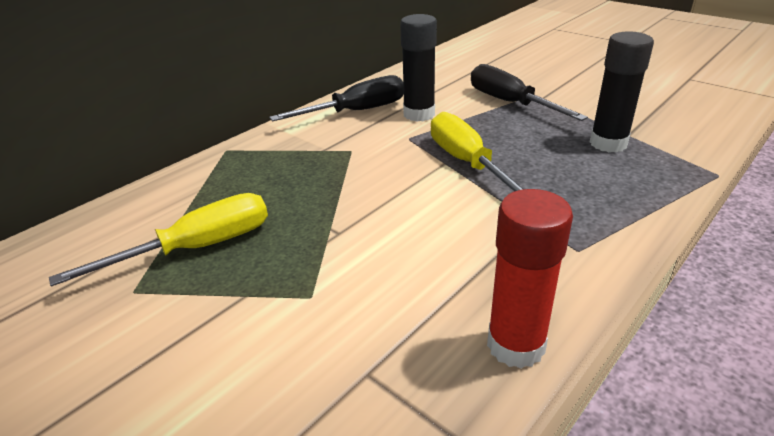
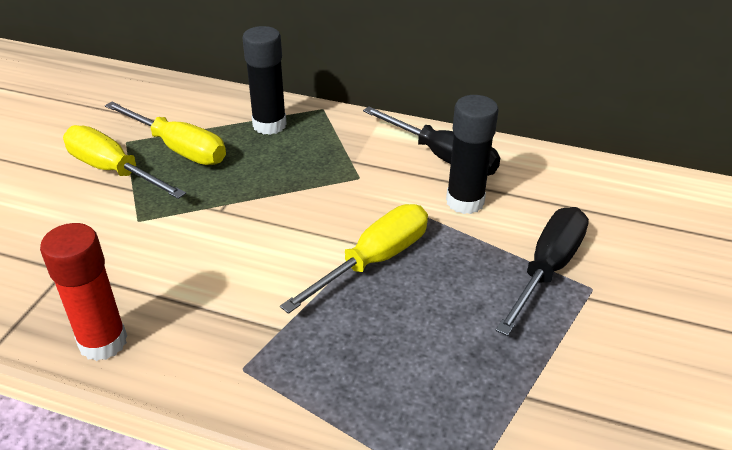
camera: 65 degrees right, 5 degrees up
(188, 308) = (113, 170): none -> yellow screwdriver
(608, 143) = (486, 376): black glue stick -> black glue stick (269, 125)

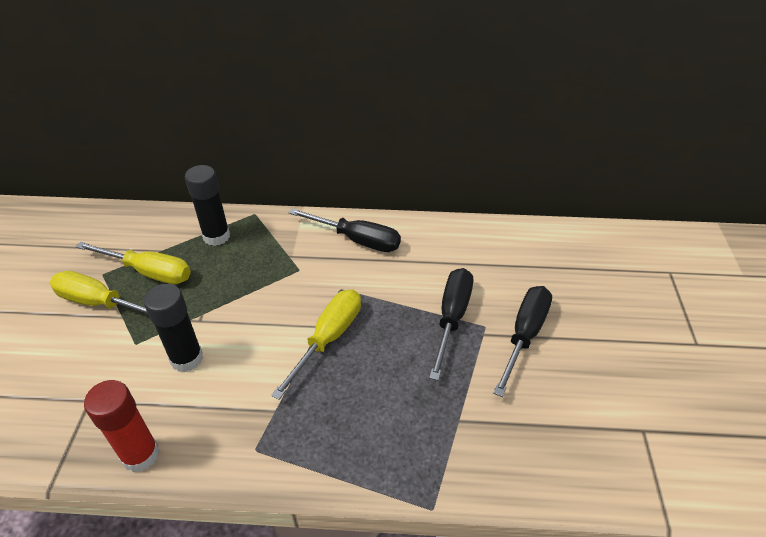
camera: 15 degrees left, 5 degrees up
(465, 202) = (382, 275): black glue stick -> black glue stick (187, 359)
(647, 310) = (524, 335): none -> black screwdriver

